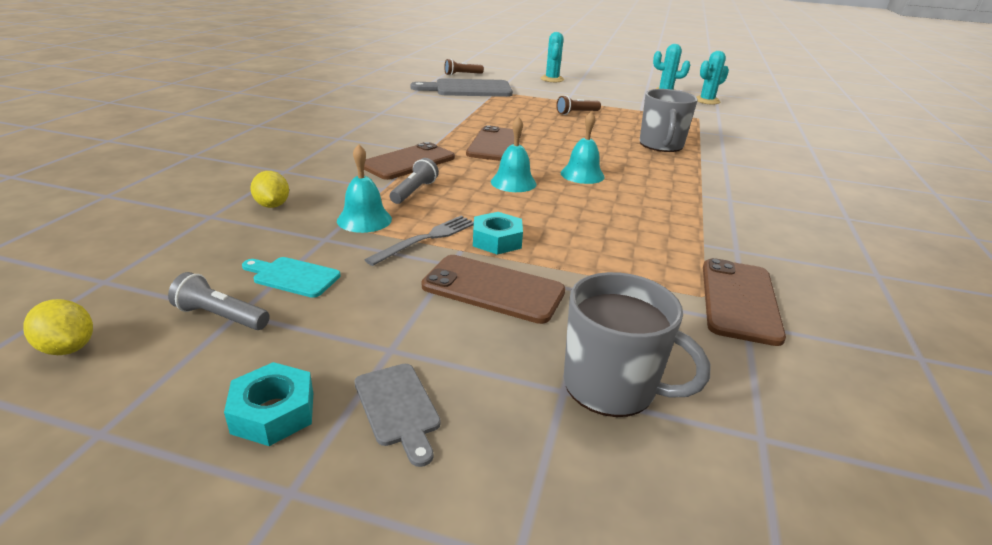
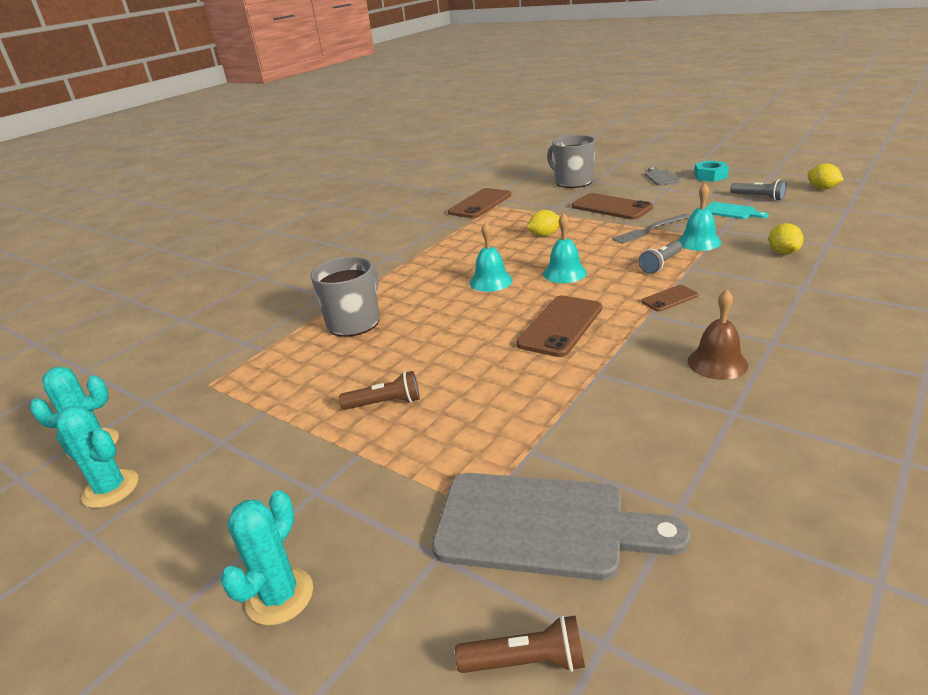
camera: 155 degrees left, 0 degrees up
(382, 128) = (717, 363): none -> brown bell
(408, 162) = (669, 299): brown phone -> brown phone, size x0.53
(497, 240) = (599, 229): turquoise nut -> none
(569, 230) = (544, 235): none -> yellow lemon

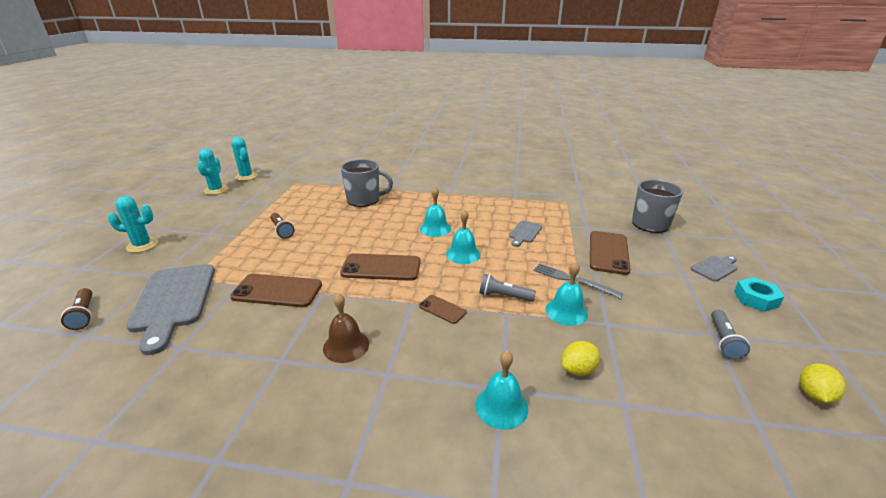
camera: 60 degrees right, 0 degrees up
(480, 204) = (563, 195): brown phone -> brown phone (277, 291)
(544, 235) = (524, 233): yellow lemon -> grey cutting board
(731, 211) = (661, 324): turquoise cutting board -> none
(827, 291) = (501, 406): none -> turquoise bell

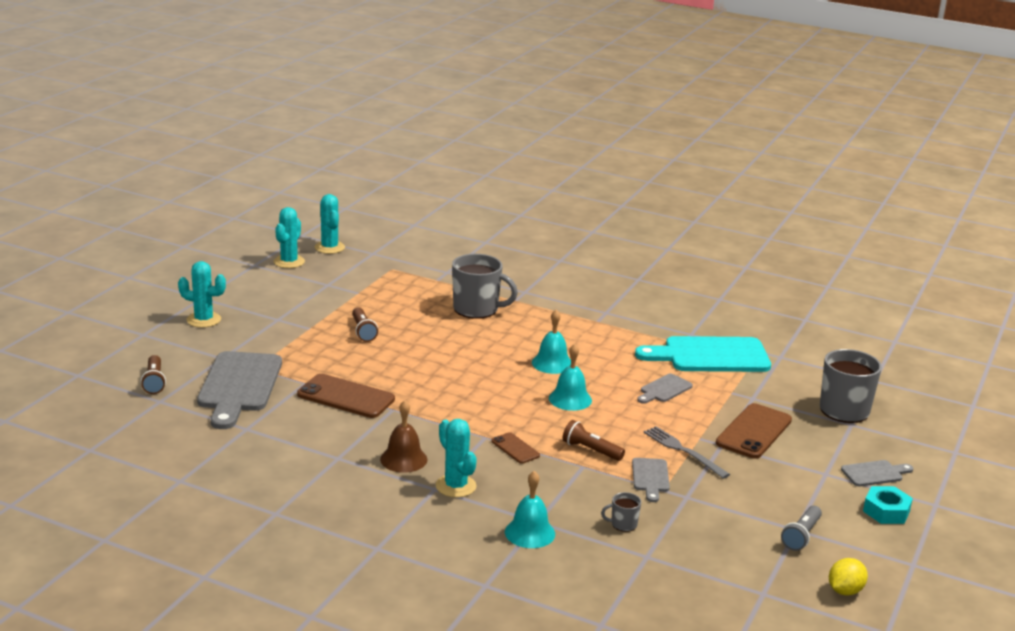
camera: 15 degrees right, 5 degrees down
(381, 268) = (466, 395): brown phone -> none
(406, 365) = (455, 486): none -> turquoise cactus
(504, 296) = (591, 450): grey flashlight -> brown flashlight
(537, 203) = (710, 356): none -> turquoise cutting board
(566, 311) = (650, 477): turquoise bell -> grey cutting board
(578, 370) = (623, 524): yellow lemon -> grey mug

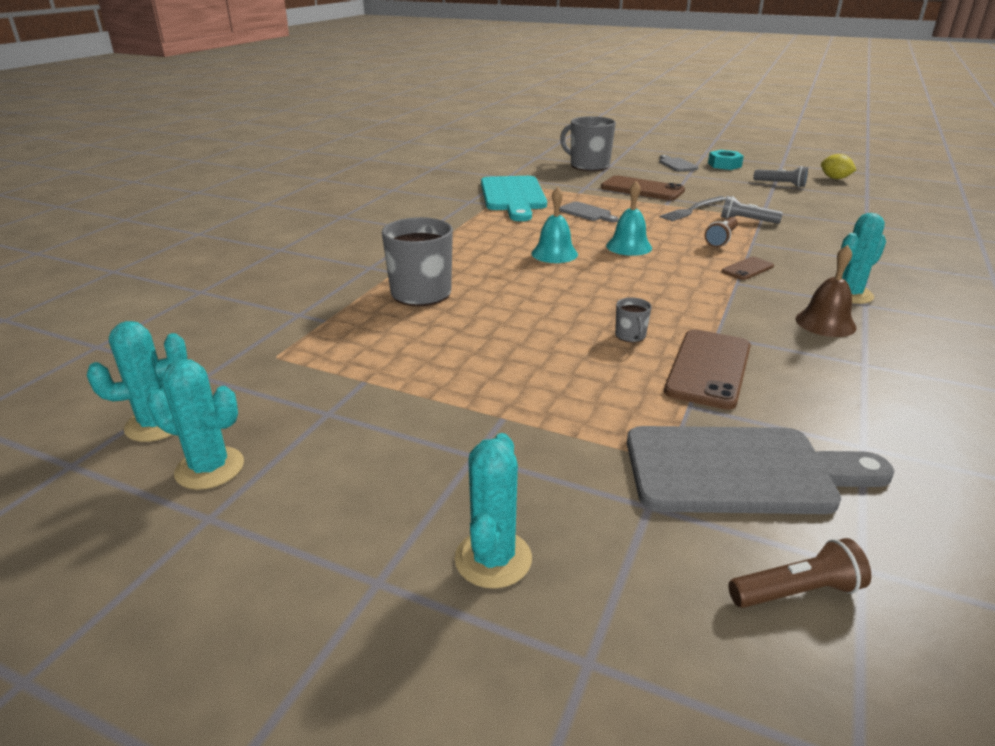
camera: 90 degrees left, 5 degrees up
(363, 331) = (504, 368): brown flashlight -> none
(530, 533) = (888, 262): turquoise bell -> none
(623, 524) = (830, 230): grey mug -> grey mug (630, 336)
(650, 477) = (747, 220): grey cutting board -> grey flashlight

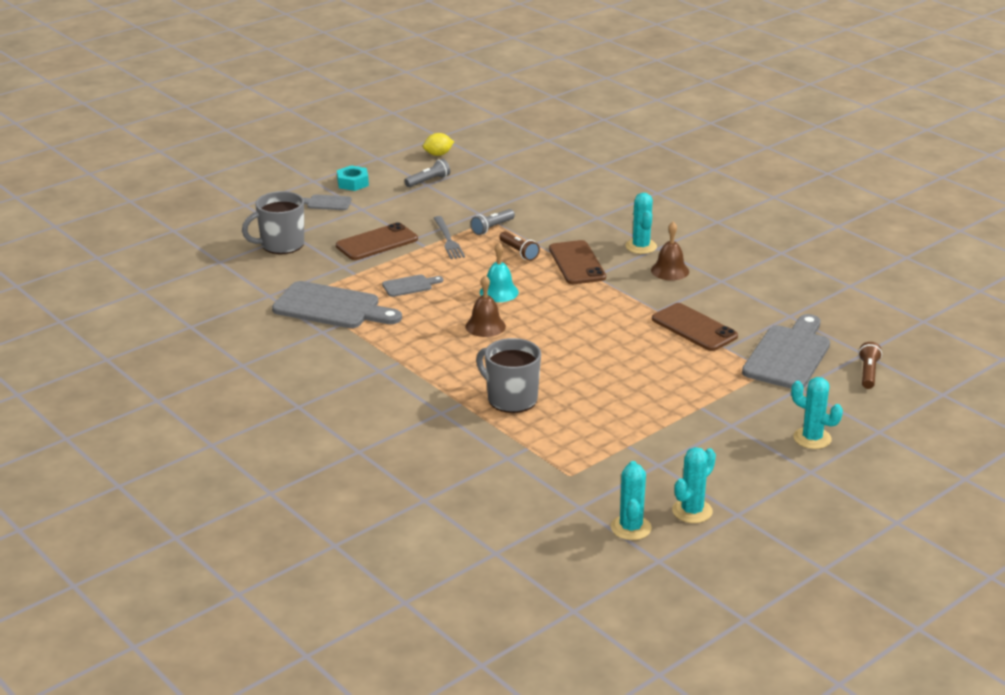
camera: 65 degrees left, 0 degrees up
(513, 196) = (331, 307): turquoise cutting board -> grey cutting board
(554, 253) = (485, 326): turquoise bell -> brown bell
(630, 336) = (638, 338): grey mug -> none
(747, 269) = (577, 263): brown phone -> brown phone, size x1.88

